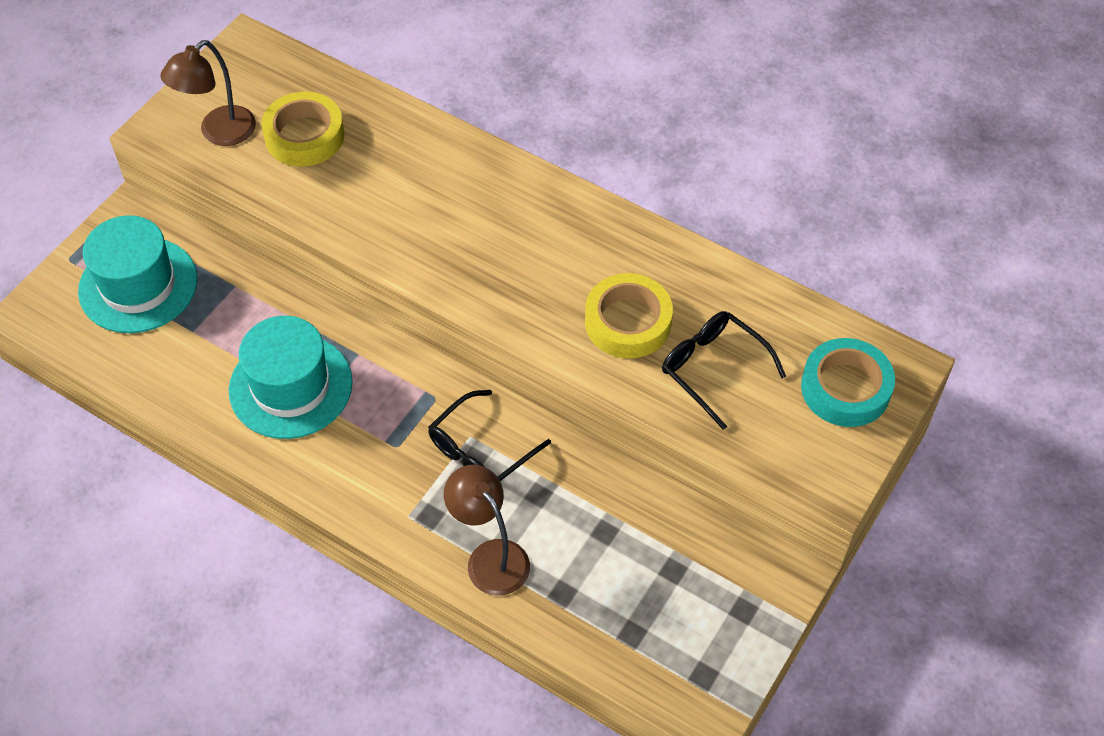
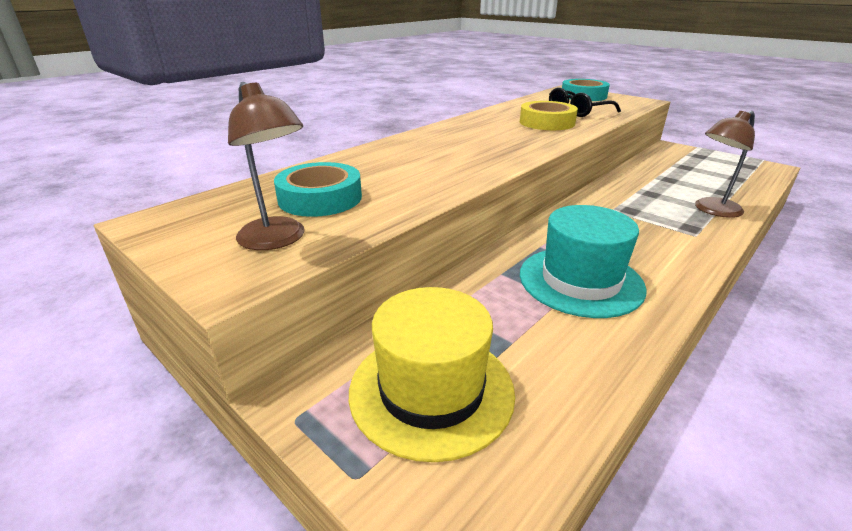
camera: 80 degrees left, 25 degrees down
(138, 285) = (431, 390): turquoise hat -> yellow hat
(304, 136) = (320, 198): yellow tape -> turquoise tape
(480, 451) = (623, 208): black glasses -> none

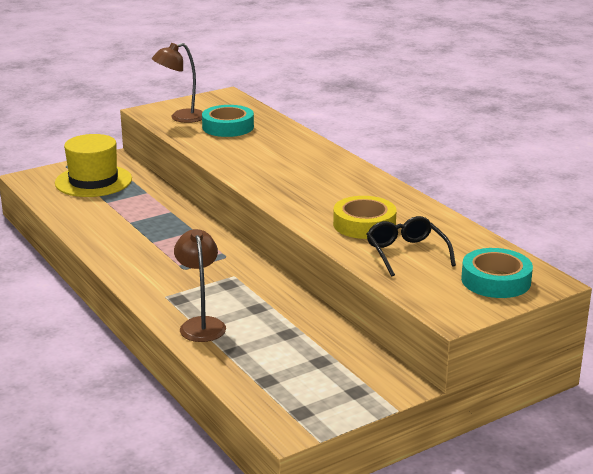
camera: 105 degrees right, 5 degrees down
(580, 281) = (143, 233): turquoise hat -> none

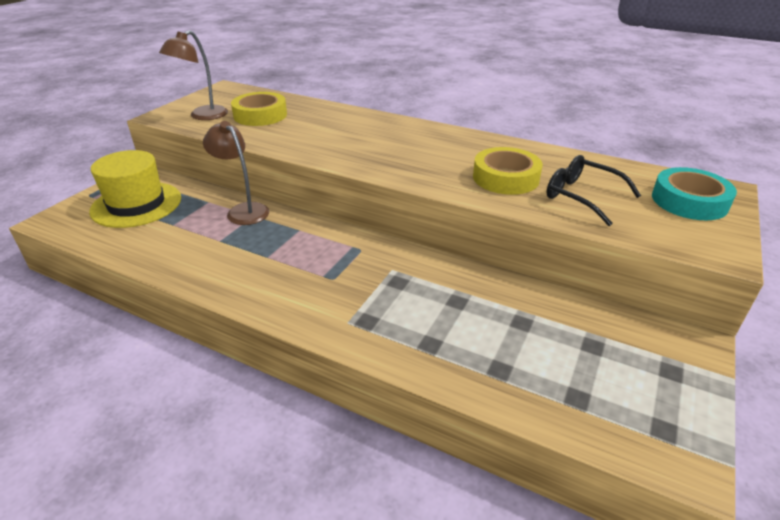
camera: 30 degrees left, 10 degrees up
(201, 324) = (425, 346): brown lamp -> brown lamp (243, 210)
(228, 127) = (260, 115): turquoise tape -> yellow tape

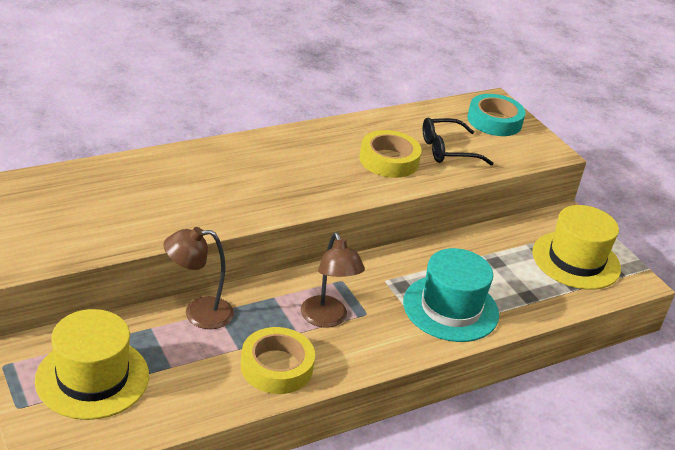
camera: 60 degrees left, 0 degrees up
(202, 116) = (39, 241): brown lamp -> brown lamp (327, 319)
(260, 115) = (93, 206): yellow tape -> yellow tape (276, 367)
(403, 322) = (450, 308): none -> turquoise hat
(625, 383) = (576, 260): none -> yellow hat

